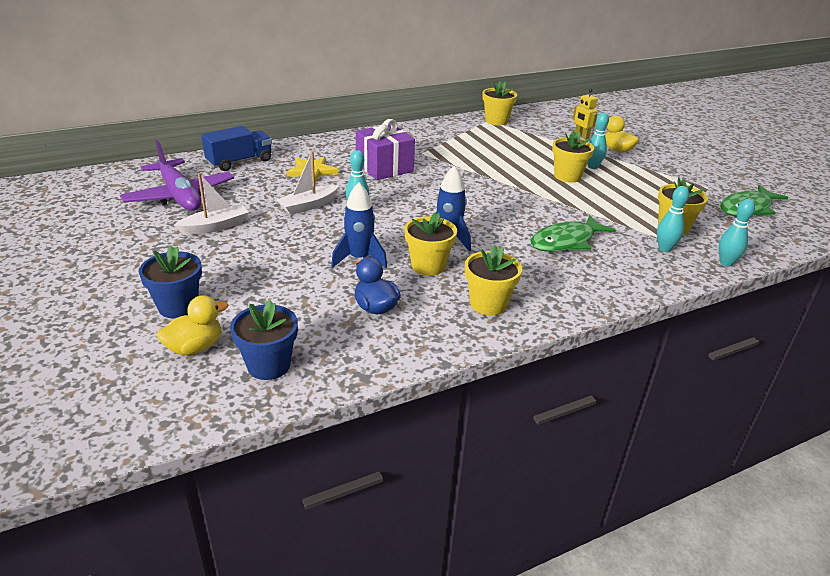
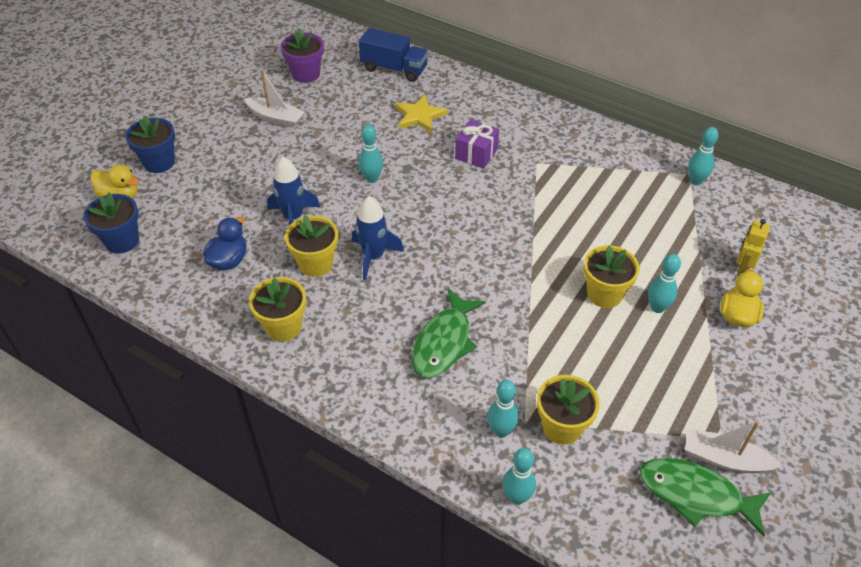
camera: 60 degrees right, 15 degrees up
(180, 196) = (306, 74): purple plane -> purple flower pot
(308, 206) = (354, 146): white boat -> white boat (724, 459)
(384, 167) = (476, 154): purple gift -> purple gift, size x0.66
(496, 121) = (695, 181): yellow flower pot -> turquoise bowling pin
(566, 241) = (444, 342): green fish -> green fish turned 90 degrees counterclockwise

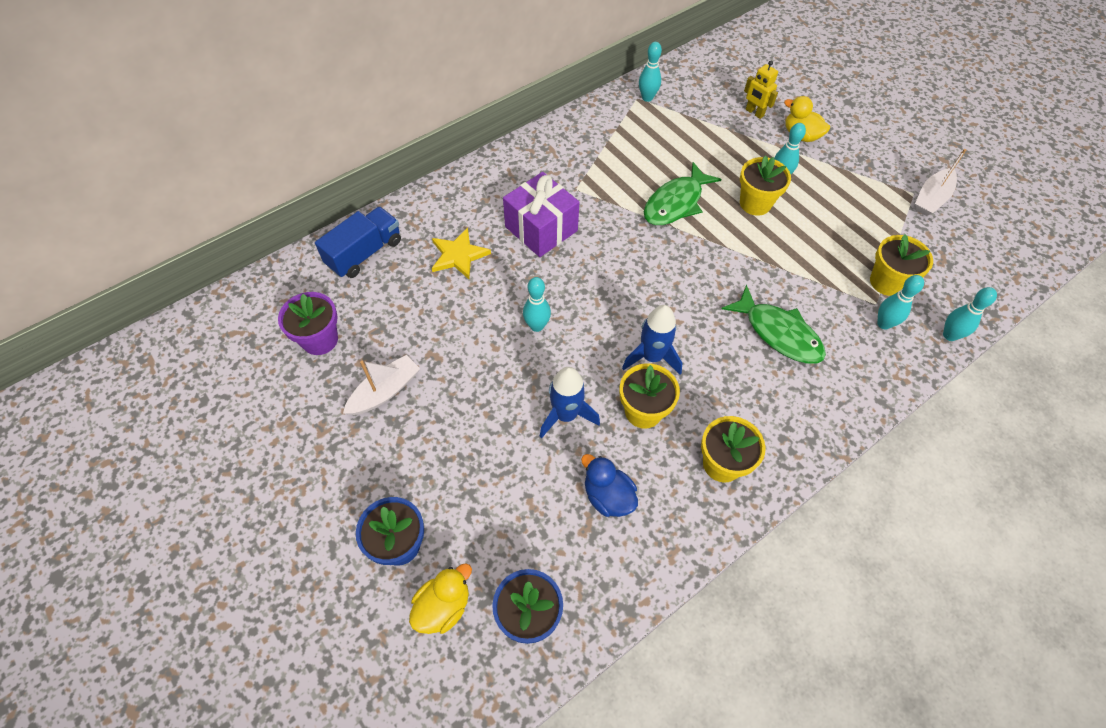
camera: 70 degrees left, 10 degrees up
(476, 154) = (541, 229): purple gift -> purple gift, size x1.50
(695, 494) = (959, 227): green fish -> green fish (675, 203)

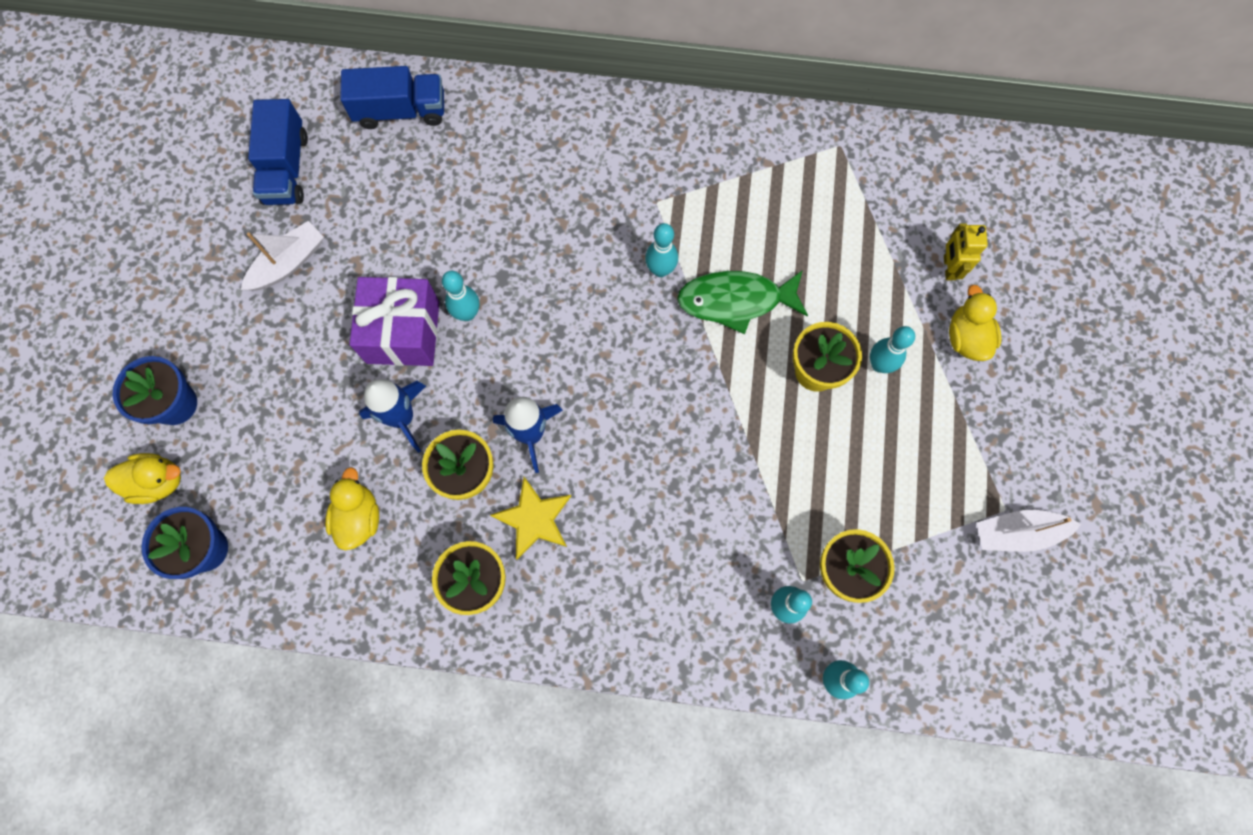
camera: 45 degrees right, 15 degrees up
(320, 339) = (286, 168): purple flower pot -> blue truck
(385, 391) = (288, 263): white boat -> white boat turned 45 degrees counterclockwise
(458, 255) = (475, 182): yellow star -> yellow star (534, 519)
(541, 229) = (576, 218): purple gift -> purple gift (403, 332)
(608, 496) = (359, 517): blue duck -> yellow duck
(647, 98) = (852, 154): turquoise bowling pin -> turquoise bowling pin (660, 270)
(778, 333) = (670, 519): green fish -> none

